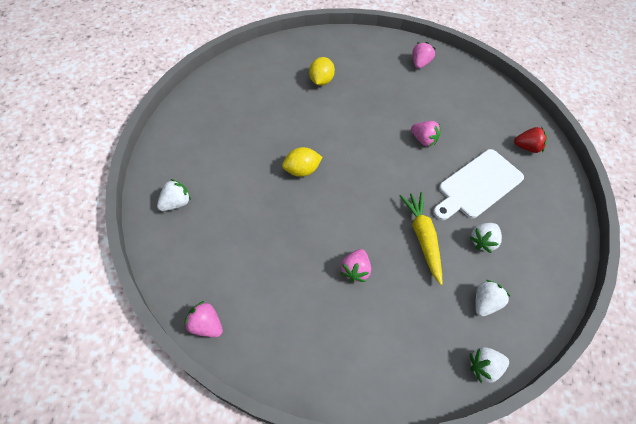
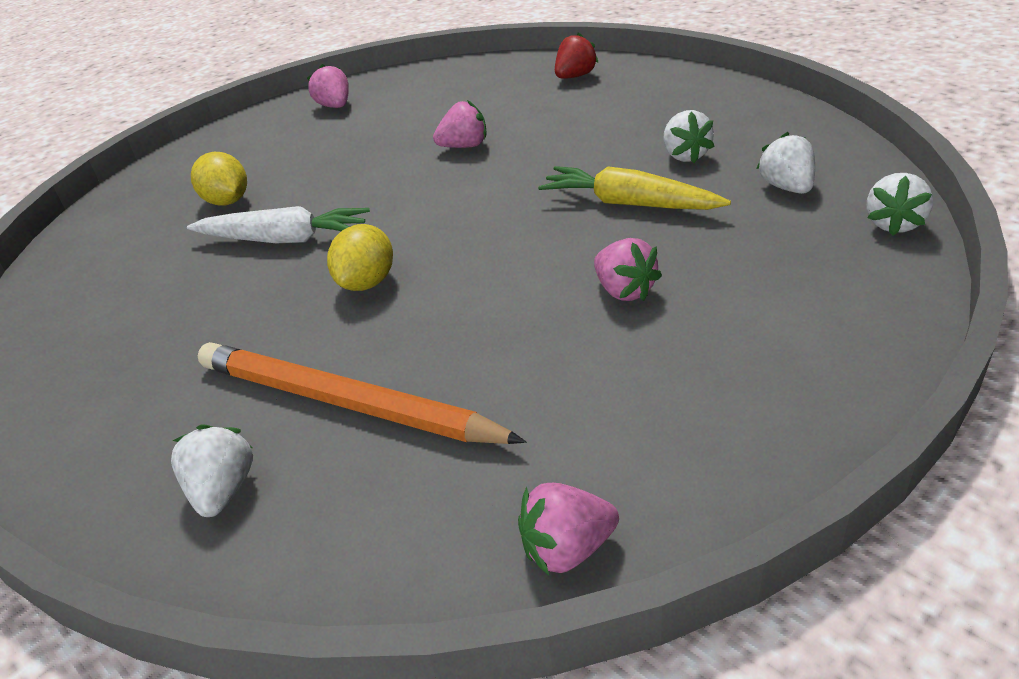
camera: 45 degrees left, 20 degrees down
(233, 210) = (345, 402): none -> orange pencil
(310, 120) = (284, 239): none -> white carrot
(477, 185) = (591, 129): white cutting board -> none

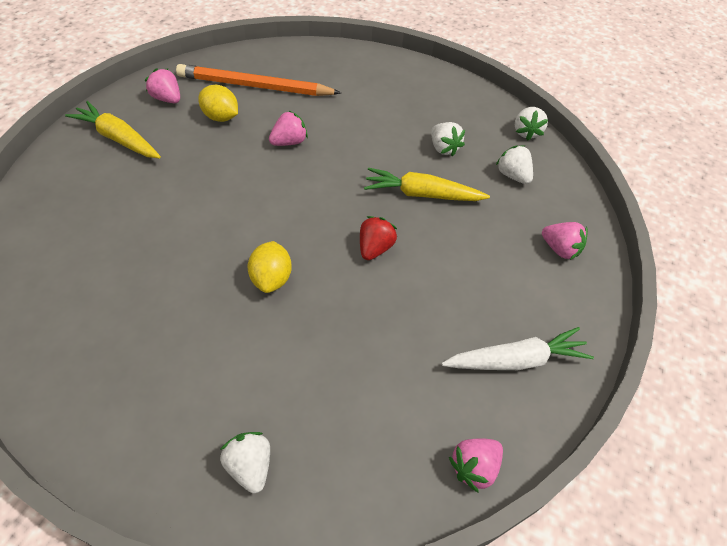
camera: 25 degrees left, 15 degrees up
(227, 201) = (124, 206): yellow lemon -> yellow lemon (221, 117)
(258, 141) = (118, 138): none -> yellow carrot
(284, 239) = (190, 242): white carrot -> white carrot (516, 360)
(345, 402) = (300, 383): orange pencil -> orange pencil (255, 86)
(575, 76) = (344, 68): red strawberry -> red strawberry (375, 248)
(624, 291) = (443, 271): pink strawberry -> pink strawberry (560, 249)
(894, 224) = (578, 204): white strawberry -> white strawberry (526, 132)

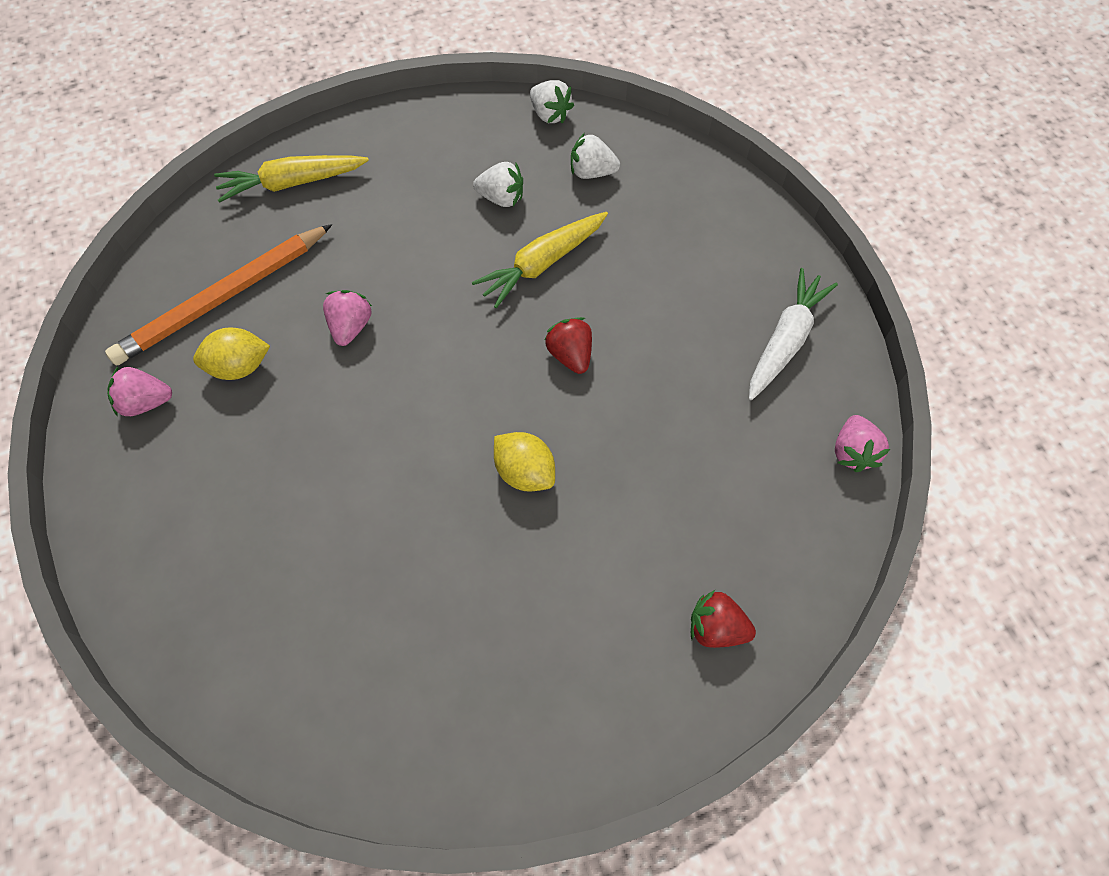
camera: 45 degrees left, 10 degrees up
(118, 138) = (163, 497): yellow carrot -> yellow carrot (292, 183)
(250, 466) = (716, 628): white strawberry -> red strawberry
(560, 249) = (707, 211): pink strawberry -> none

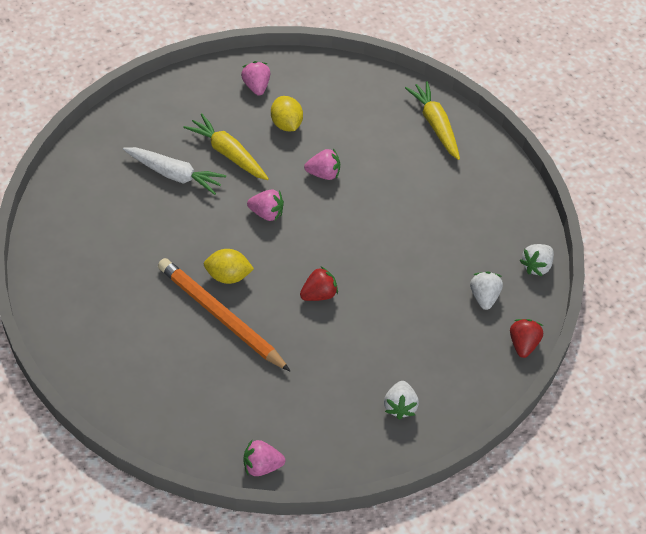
camera: 80 degrees right, 10 degrees down
(223, 298) = (335, 107): orange pencil -> orange pencil (220, 316)
(412, 409) = (266, 213): none -> pink strawberry
(501, 198) = (447, 243): white strawberry -> white strawberry (400, 406)
(525, 472) = (228, 276): yellow lemon -> yellow lemon turned 60 degrees clockwise
(542, 264) = (392, 273): yellow carrot -> yellow carrot (228, 154)
(716, 628) = (131, 383): red strawberry -> red strawberry (523, 344)
(785, 341) = (349, 425): white carrot -> white carrot (174, 174)

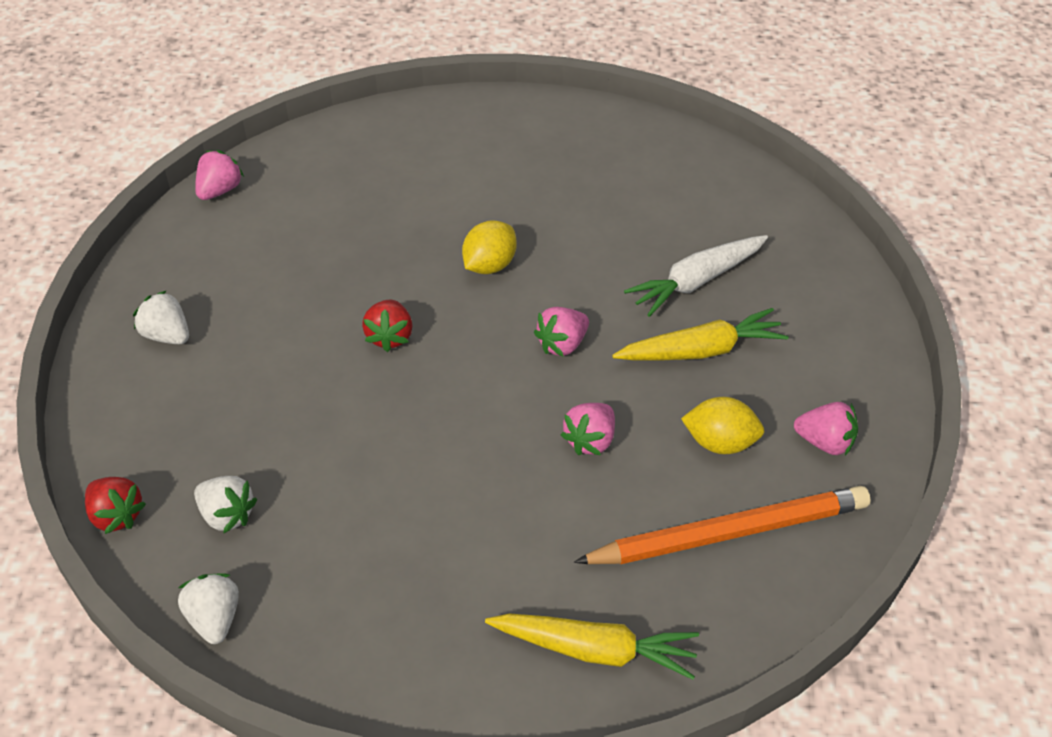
camera: 125 degrees right, 5 degrees down
(220, 316) = (436, 235): orange pencil -> orange pencil (729, 532)

